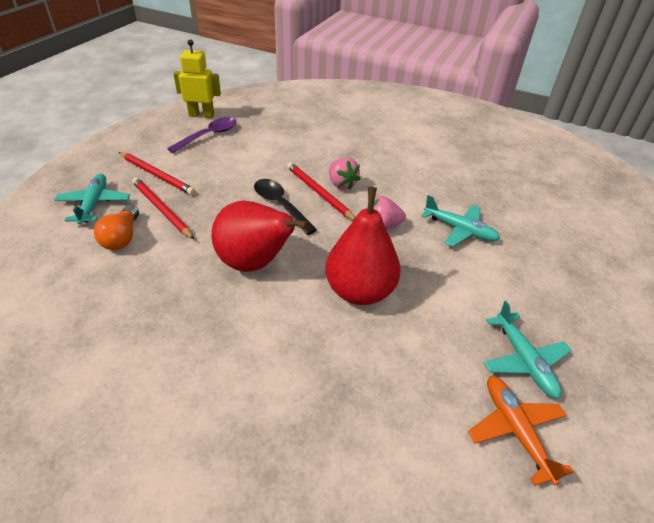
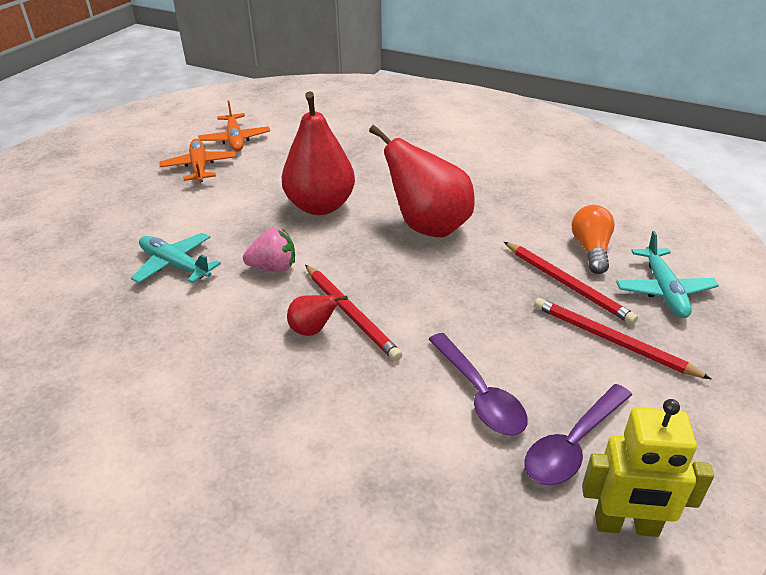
camera: 175 degrees left, 5 degrees down
(246, 153) = (479, 394): none -> purple spoon
(280, 205) = (407, 293): black spoon -> none
(342, 184) = (313, 330): pink strawberry -> red pear
(523, 360) = (199, 167): turquoise plane -> orange plane

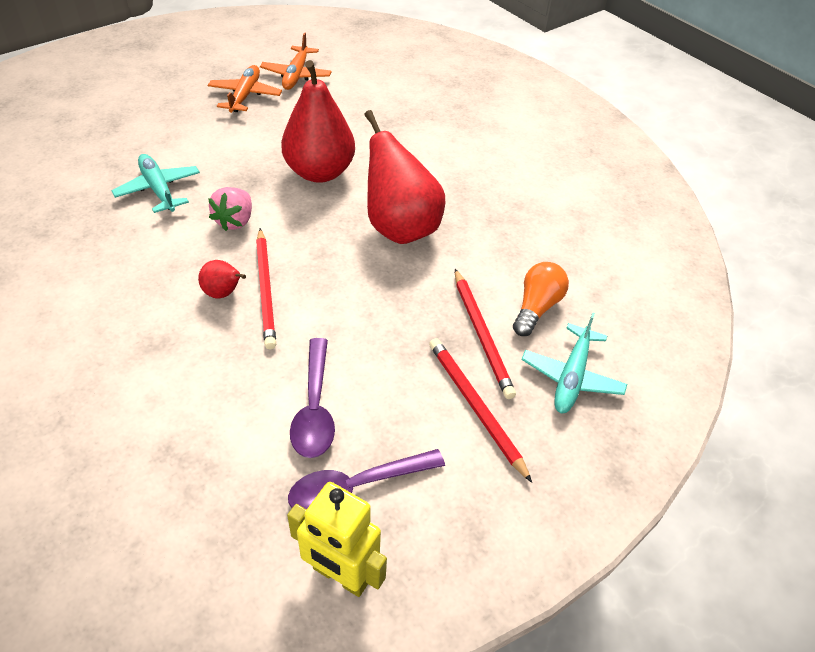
camera: 20 degrees right, 10 degrees up
(273, 268) = (235, 221): pink strawberry -> pink strawberry turned 90 degrees clockwise

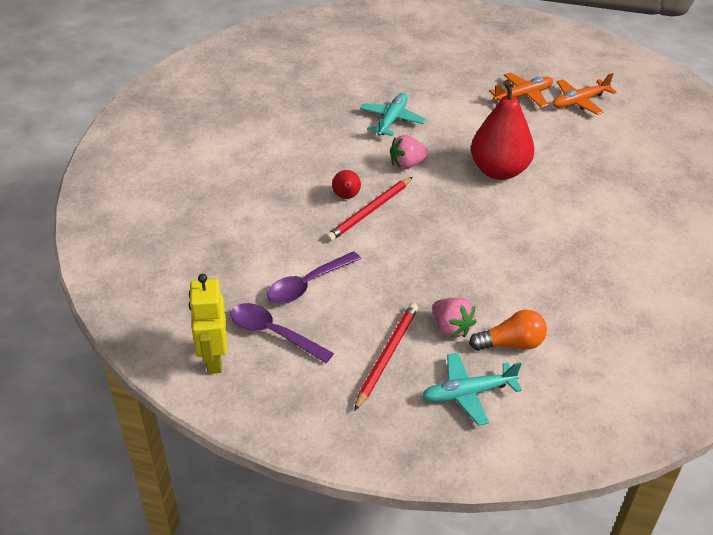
camera: 55 degrees right, 5 degrees down
(400, 228) = (498, 236): red pear -> none
(482, 334) = (451, 328): red pencil -> pink strawberry

